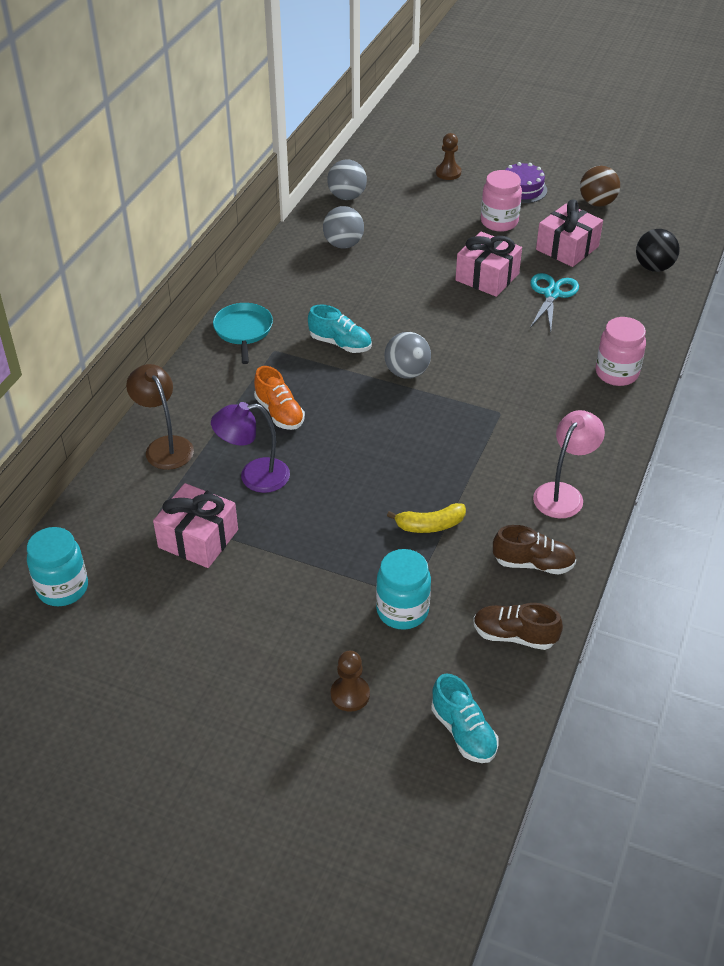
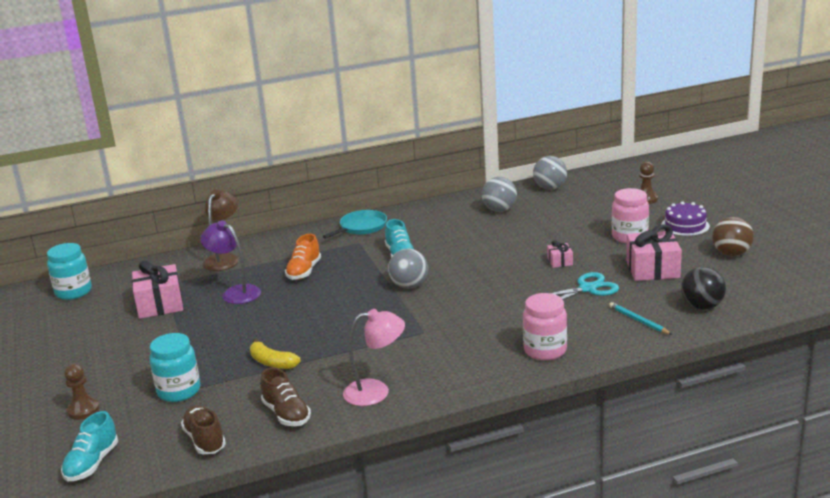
camera: 50 degrees right, 20 degrees down
(487, 277) = (560, 261): pink gift -> pink gift, size x0.49
(634, 305) = (639, 321): none -> turquoise pencil

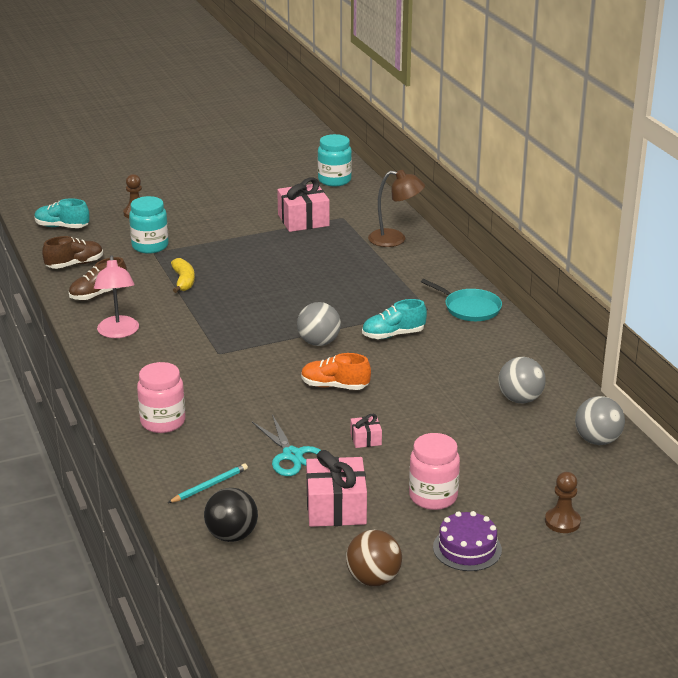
camera: 85 degrees right, 5 degrees up
(235, 292) = (320, 252): purple lamp -> none
(272, 362) = (183, 281): yellow banana -> yellow banana turned 135 degrees clockwise
(304, 271) = (361, 283): orange shoe -> orange shoe (334, 386)

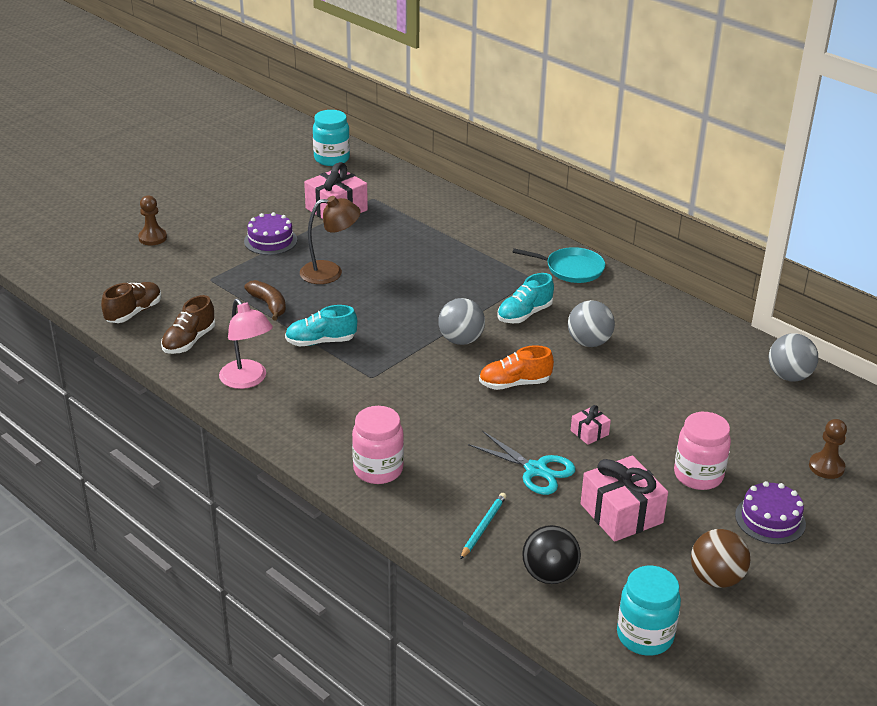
camera: 25 degrees left, 5 degrees up
(62, 227) = (82, 271): turquoise shoe -> turquoise shoe (321, 341)
(150, 246) = (200, 273): turquoise jar -> turquoise jar (645, 636)
(183, 281) = (269, 305): yellow banana -> brown banana
(227, 233) = (270, 240): none -> purple cake
(395, 239) = (443, 211): brown lamp -> brown lamp (330, 272)
(520, 399) = (691, 352): grey ball -> grey ball (589, 342)

